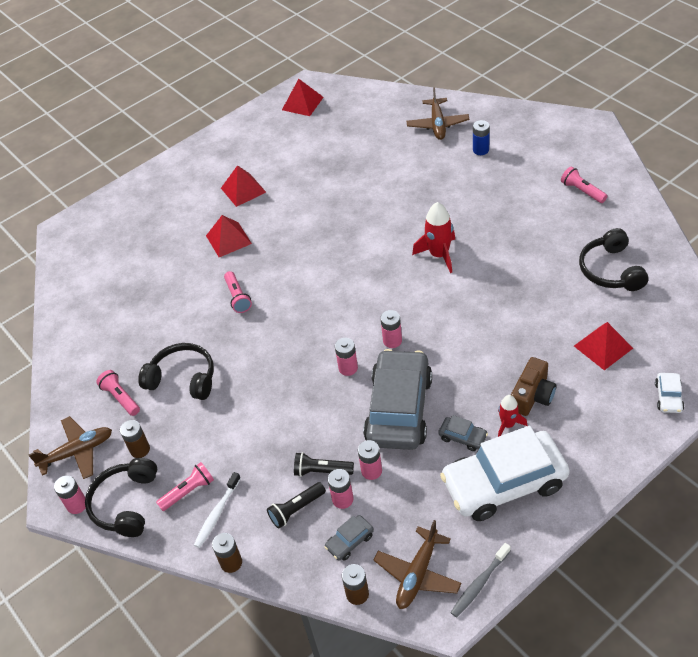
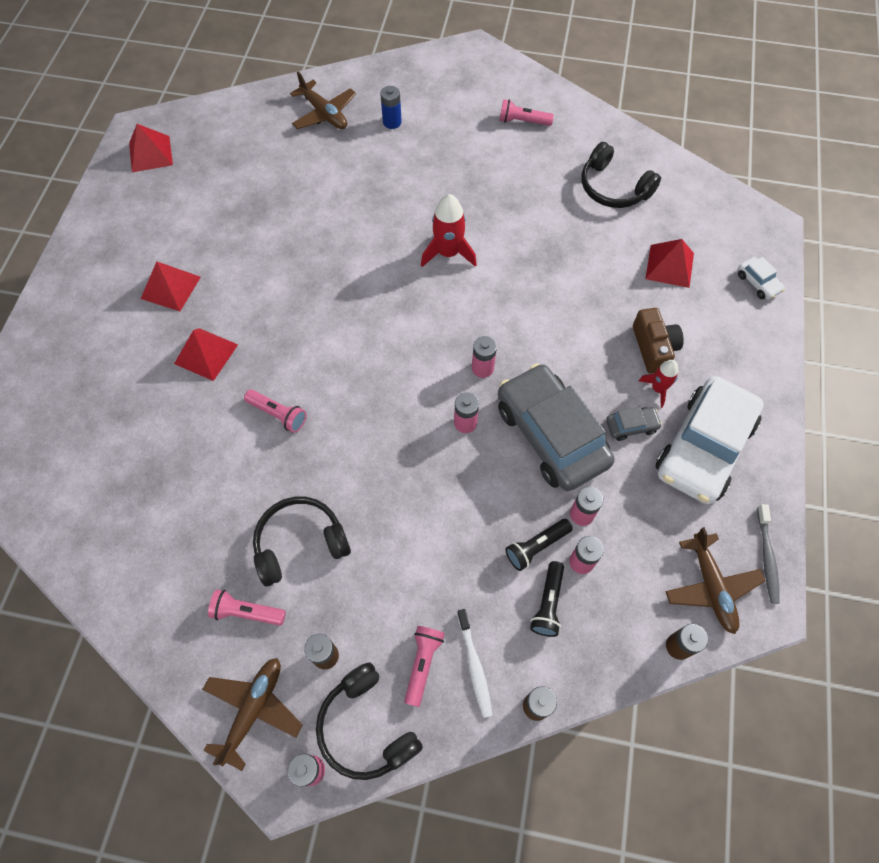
camera: 45 degrees left, 15 degrees up
(350, 541) = (625, 599): grey car -> none

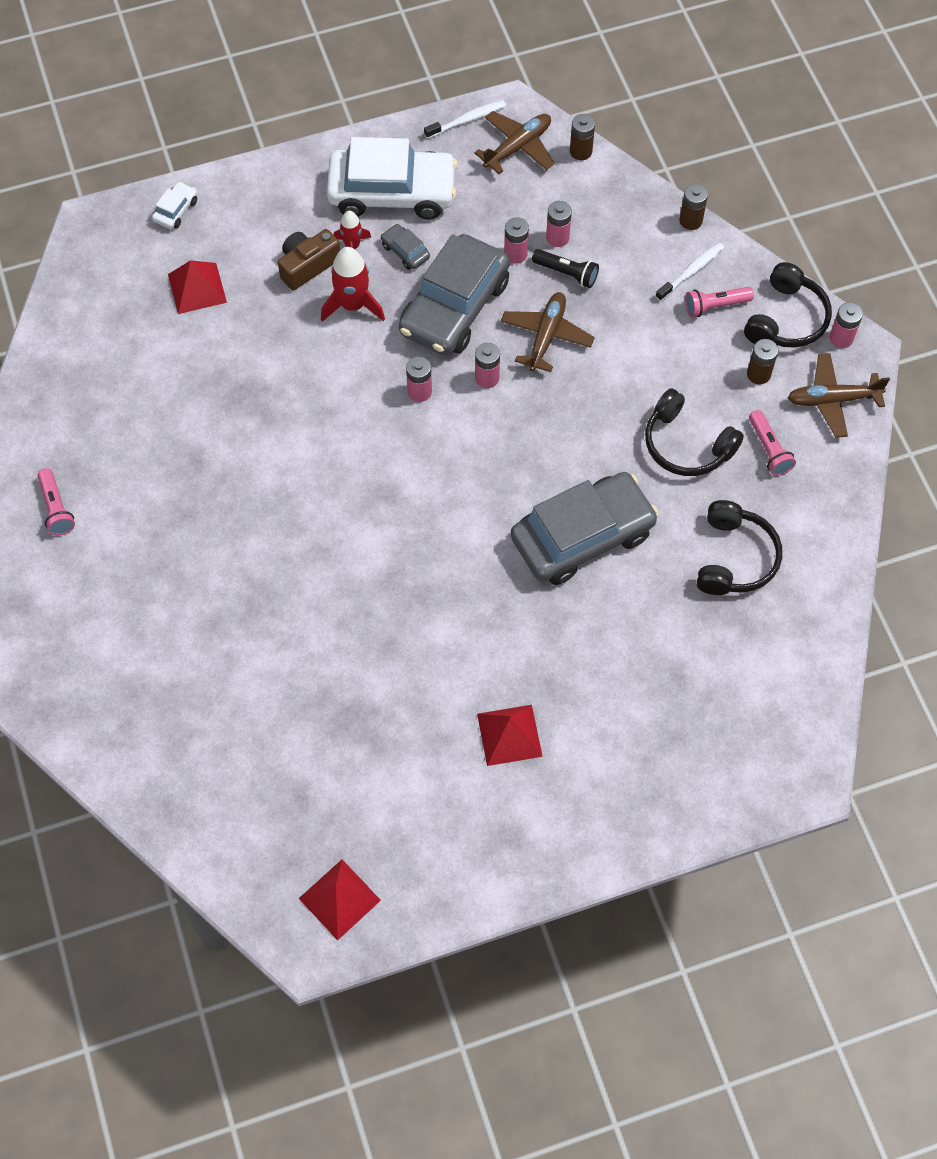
camera: 120 degrees left, 0 degrees up
(206, 354) = (563, 644): red pyramid -> none
(278, 414) = (582, 536): pink flashlight -> grey car
(324, 114) = (160, 734): brown plane -> brown plane (546, 336)
(392, 122) = (133, 648): blue battery -> none
(448, 253) = (298, 489): red rocket -> red rocket (353, 305)
(548, 603) = (608, 246): black flashlight -> none
(613, 188) = (115, 376): black headphones -> black headphones (734, 558)
(767, 557) = (467, 120): grey toothbrush -> white toothbrush

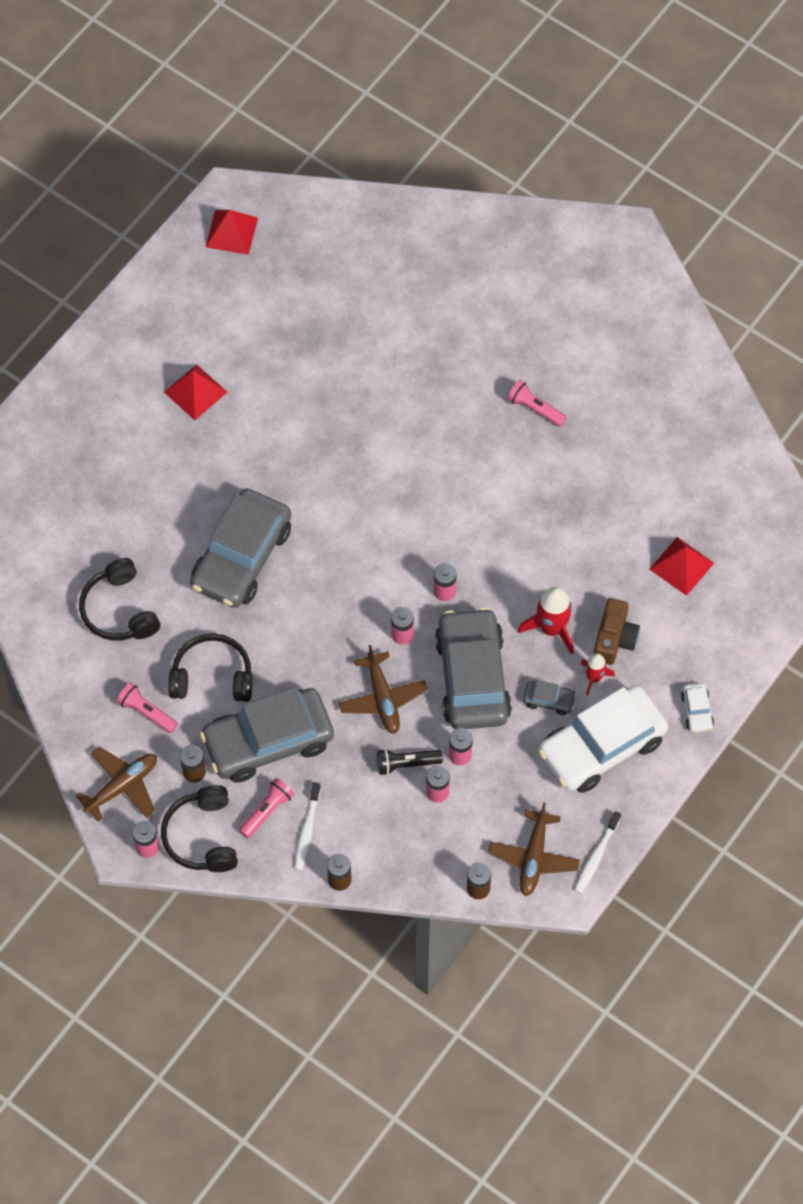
camera: 145 degrees right, 0 degrees up
(56, 508) = (629, 345): pink flashlight -> pink flashlight (535, 409)
(176, 210) = (757, 619): white car -> white car (696, 711)
(674, 360) = (268, 741): none -> grey car

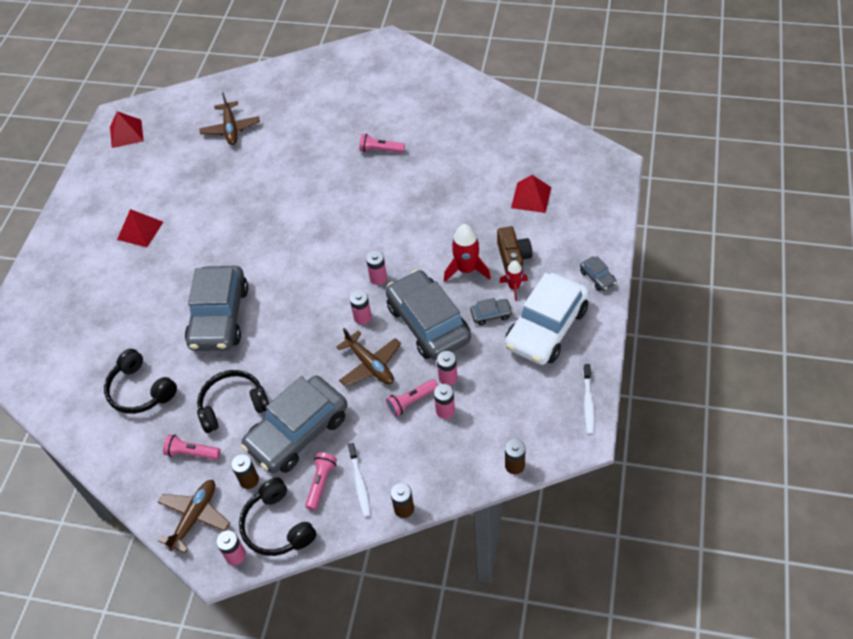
camera: 20 degrees left, 10 degrees down
(406, 764) = (411, 401): black flashlight -> pink flashlight
(533, 857) = (543, 424): brown plane -> brown plane (231, 129)
(696, 711) = (597, 277): white car -> grey car

